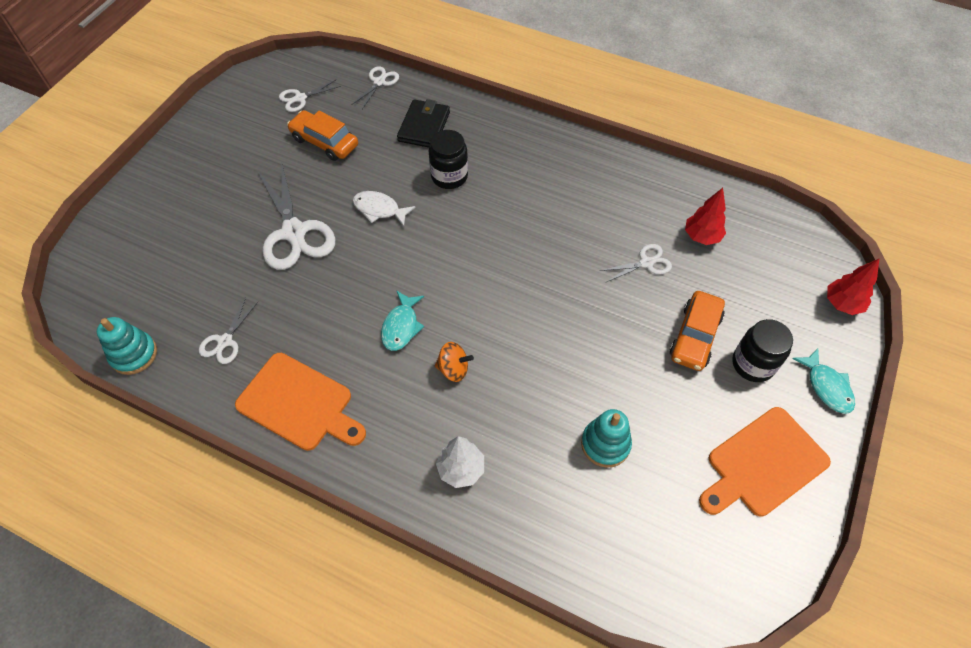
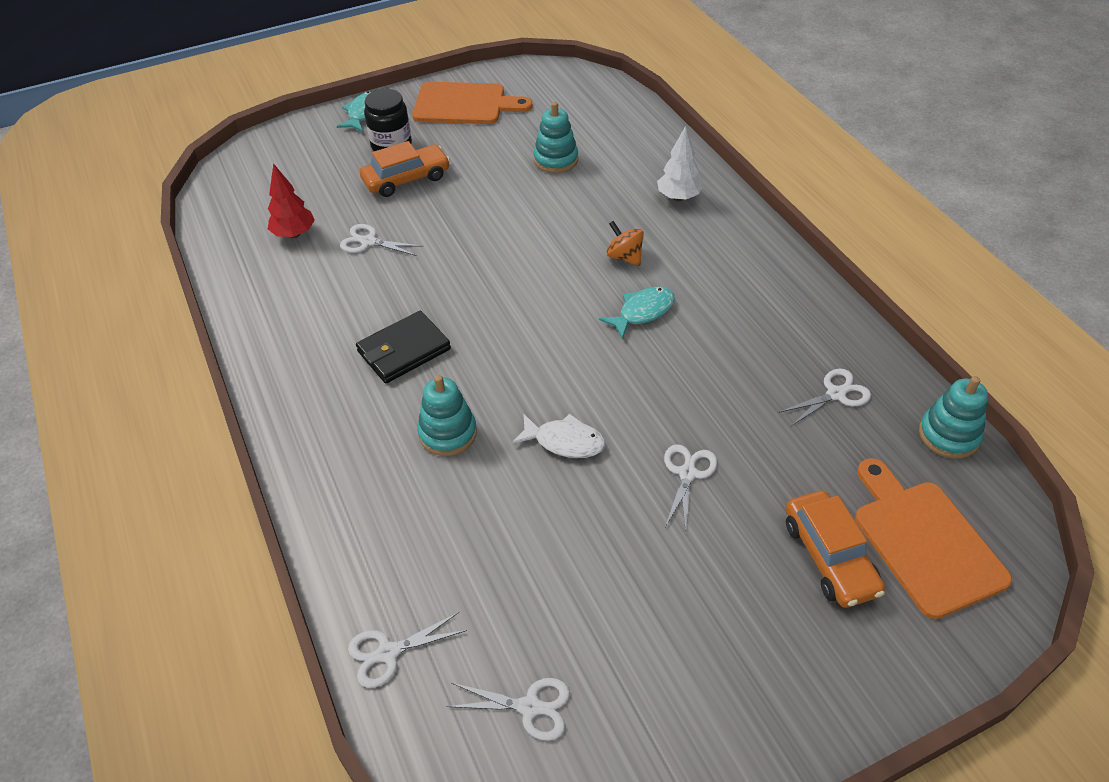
camera: 140 degrees left, 10 degrees down
(294, 232) = (687, 473): white scissors -> white scissors, size x0.51
(299, 403) = (786, 302): orange cutting board -> orange cutting board (924, 542)
(324, 142) = (555, 589): orange car -> orange car (829, 557)
(379, 209) = (564, 441): white fish -> white fish turned 45 degrees counterclockwise
(424, 126) = (406, 524): black wallet -> black wallet (404, 350)
(449, 176) = (448, 433): black jar -> turquoise stacking toy
(842, 304) = (273, 141): red tree -> none

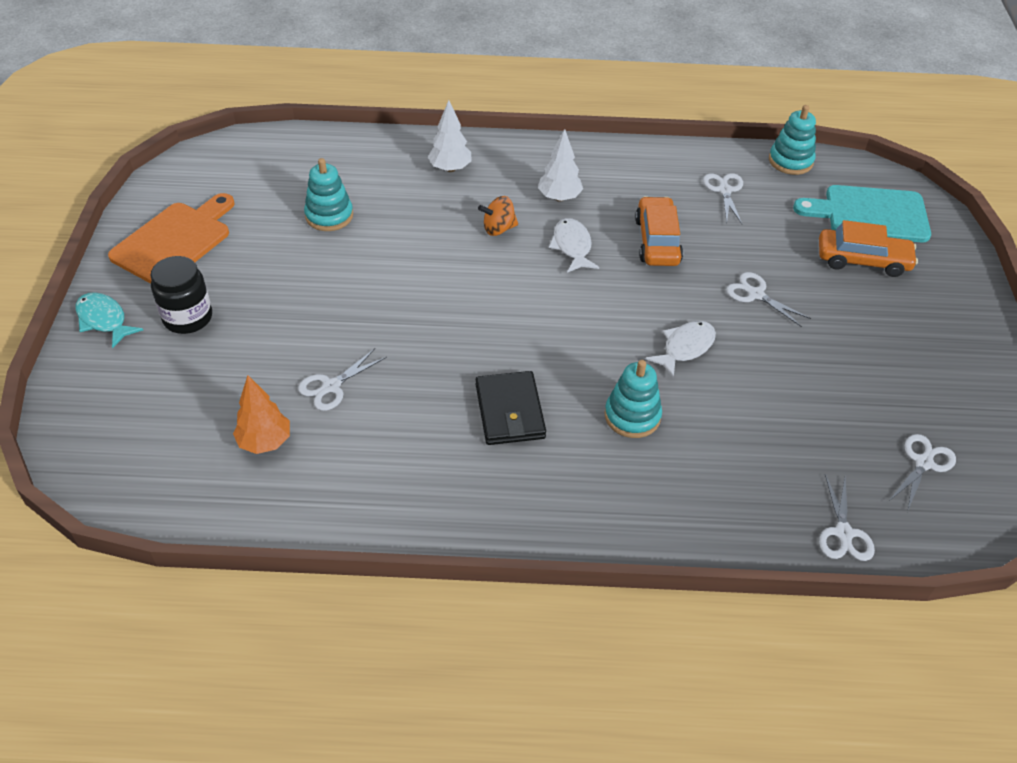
camera: 65 degrees left, 0 degrees up
(294, 234) = (265, 442): red tree -> orange tree
(406, 179) = (257, 325): orange car -> orange car (657, 241)
(642, 312) = (572, 246): turquoise fish -> white fish
(704, 278) = (559, 197): none -> white tree
(924, 542) = (870, 214): orange cutting board -> turquoise cutting board

